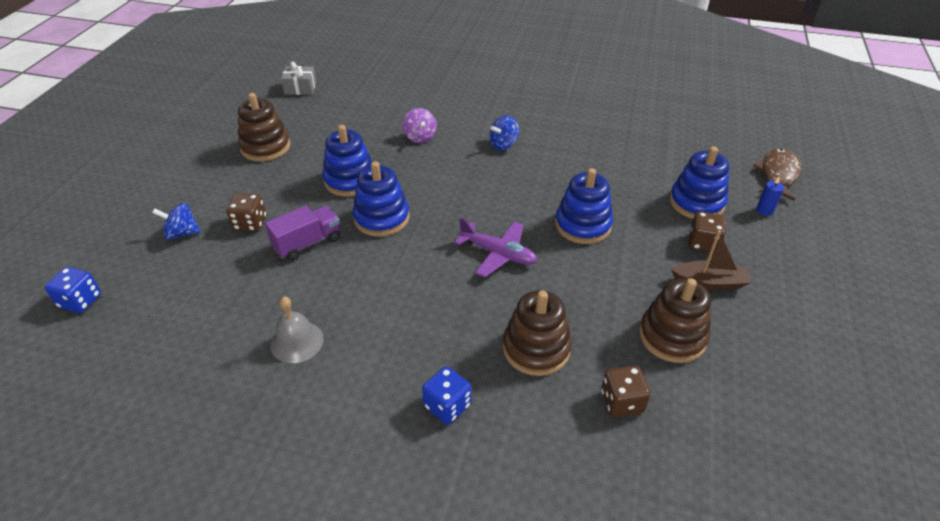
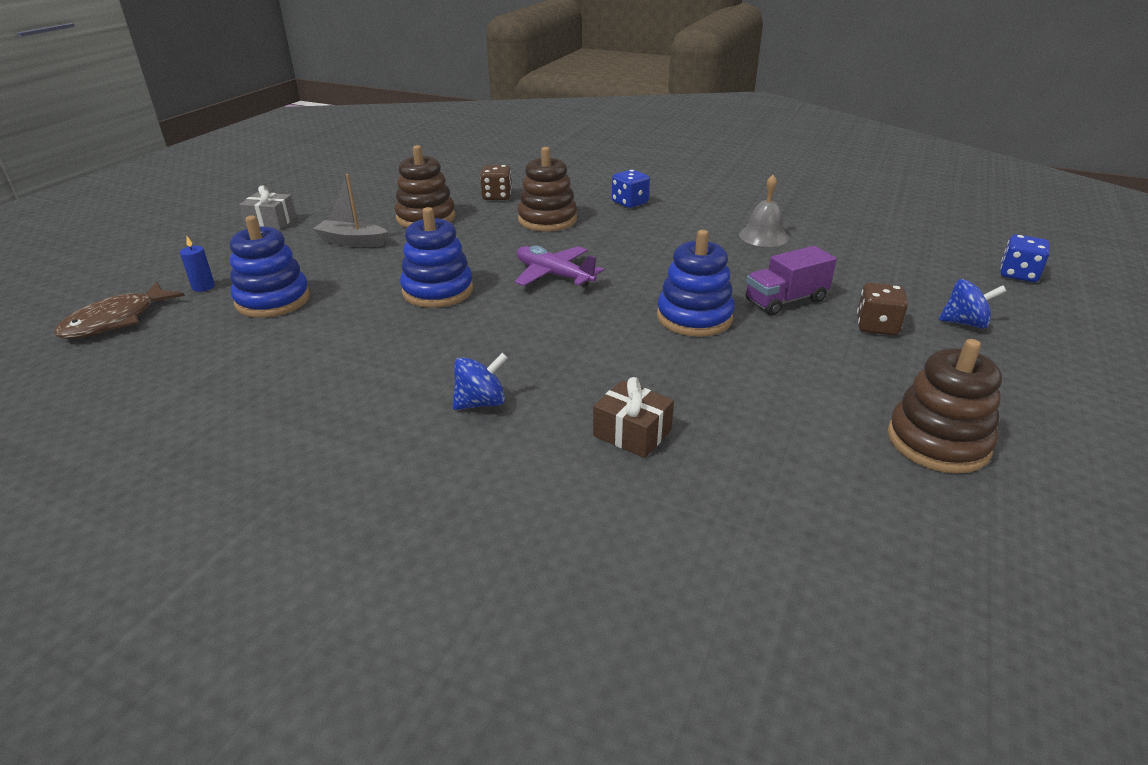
camera: 170 degrees left, 10 degrees down
(300, 88) = (966, 623): grey gift -> grey gift (271, 222)
(350, 180) = (751, 368): blue stacking toy -> none
(420, 137) = (632, 433): purple spinning top -> brown gift
(703, 243) = (318, 266): brown dice -> none
(709, 282) = (352, 241): brown boat -> grey boat

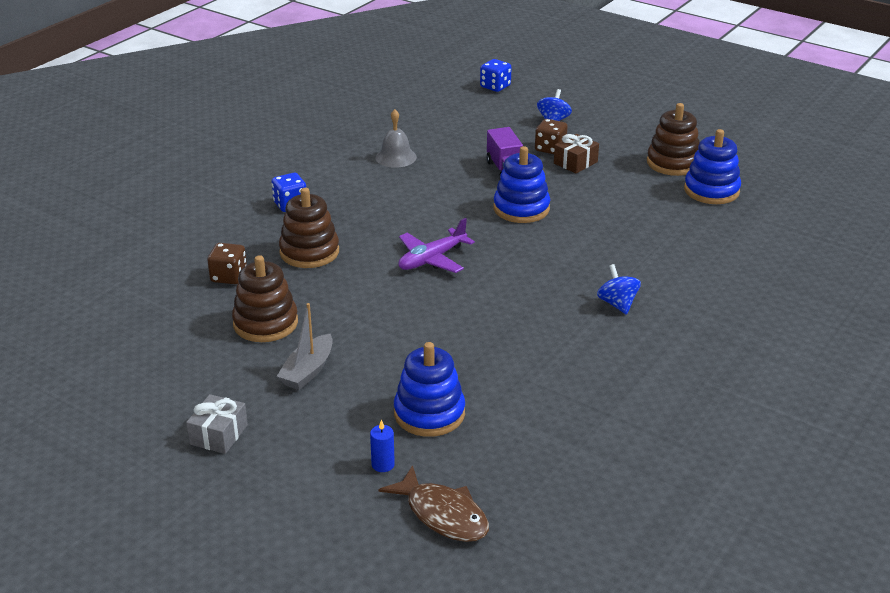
camera: 80 degrees left, 0 degrees up
(438, 291) = (441, 319): blue stacking toy -> blue stacking toy (711, 190)
(632, 433) = (657, 251): brown gift -> brown gift (575, 163)

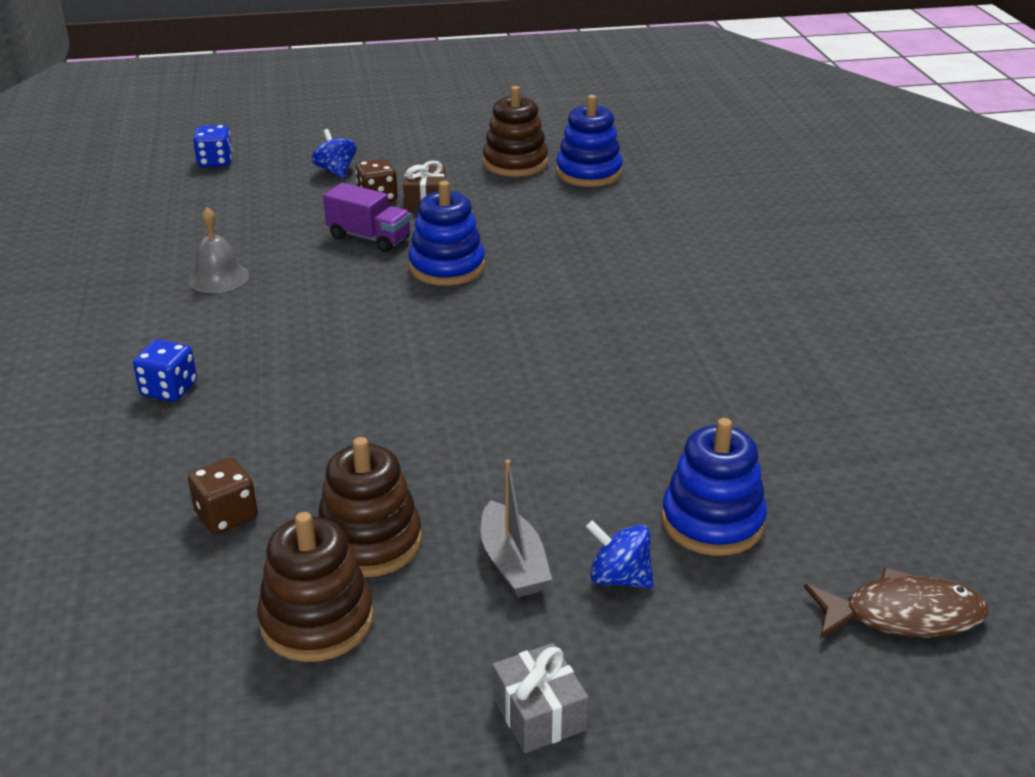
camera: 45 degrees left, 0 degrees up
(309, 252) = (286, 430): brown stacking toy -> brown stacking toy (317, 620)
(383, 464) = (764, 608): blue candle -> none
(432, 259) = (441, 363): purple plane -> none
(617, 304) = (686, 310): blue spinning top -> blue spinning top (619, 578)

